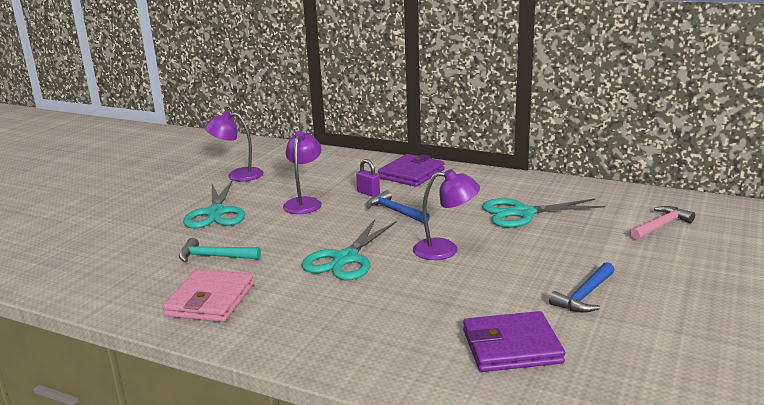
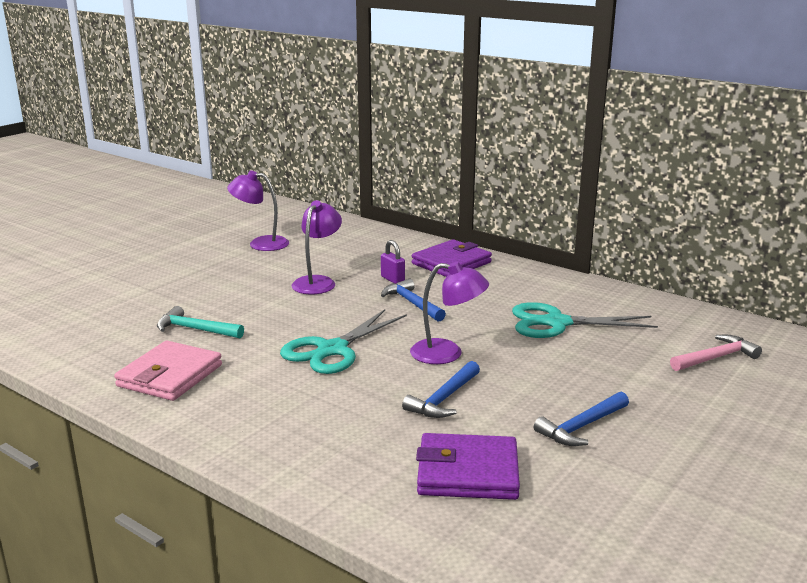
camera: 10 degrees right, 0 degrees up
(216, 213) = (219, 282): turquoise scissors -> none
(461, 288) = (444, 399): none -> blue hammer

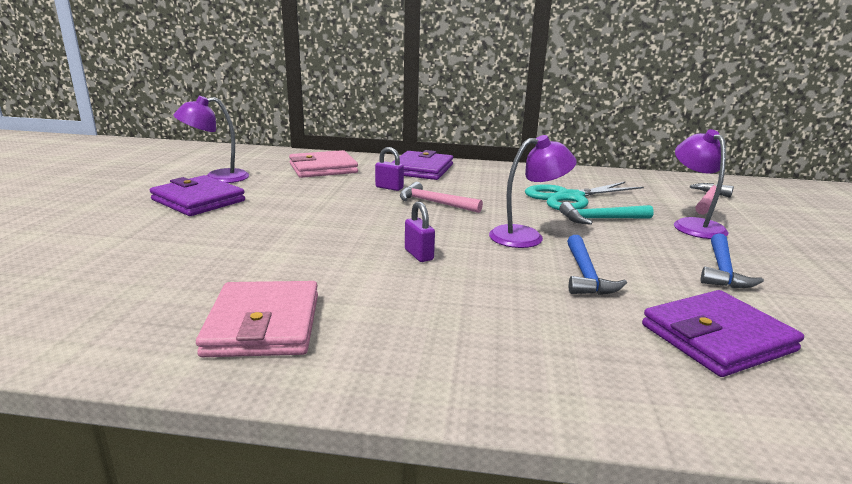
camera: 30 degrees left, 0 degrees up
(196, 329) = (237, 266): turquoise hammer -> turquoise hammer (601, 219)
(225, 265) = (198, 200): none -> purple wallet
(317, 282) = (320, 200): purple lamp -> purple lamp (693, 225)
(332, 350) = (419, 255): turquoise scissors -> purple padlock
(359, 247) = (323, 168): none -> pink wallet
(412, 303) = (435, 203): blue hammer -> pink hammer

